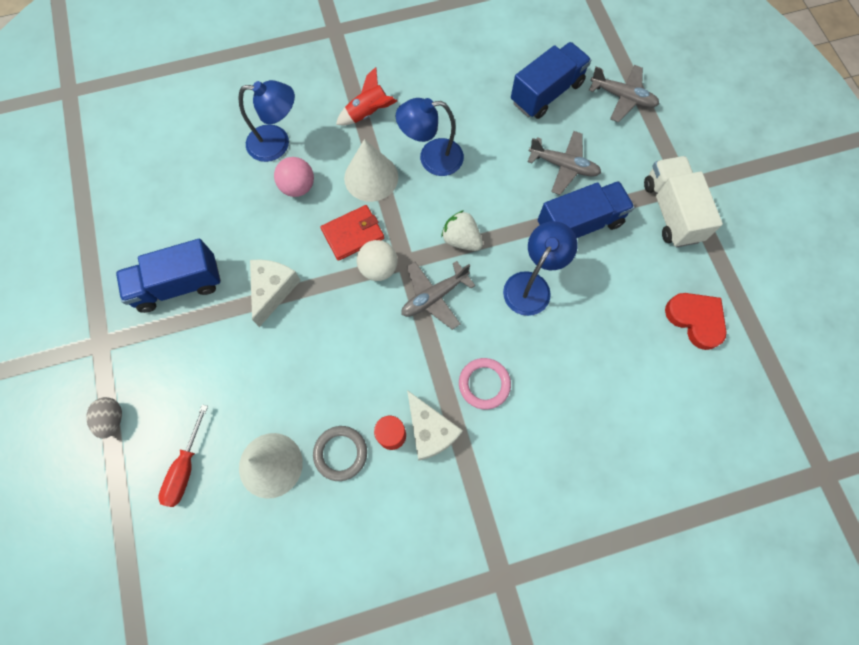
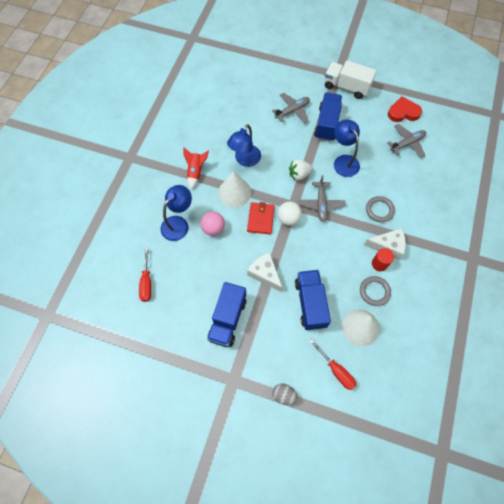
camera: 55 degrees left, 5 degrees down
(172, 162) = (146, 282): none -> red screwdriver
(484, 384) = (379, 210): pink ring -> grey ring
(546, 93) = (248, 92): blue truck -> blue truck (310, 303)
(622, 97) = (275, 66): grey plane -> grey plane (407, 143)

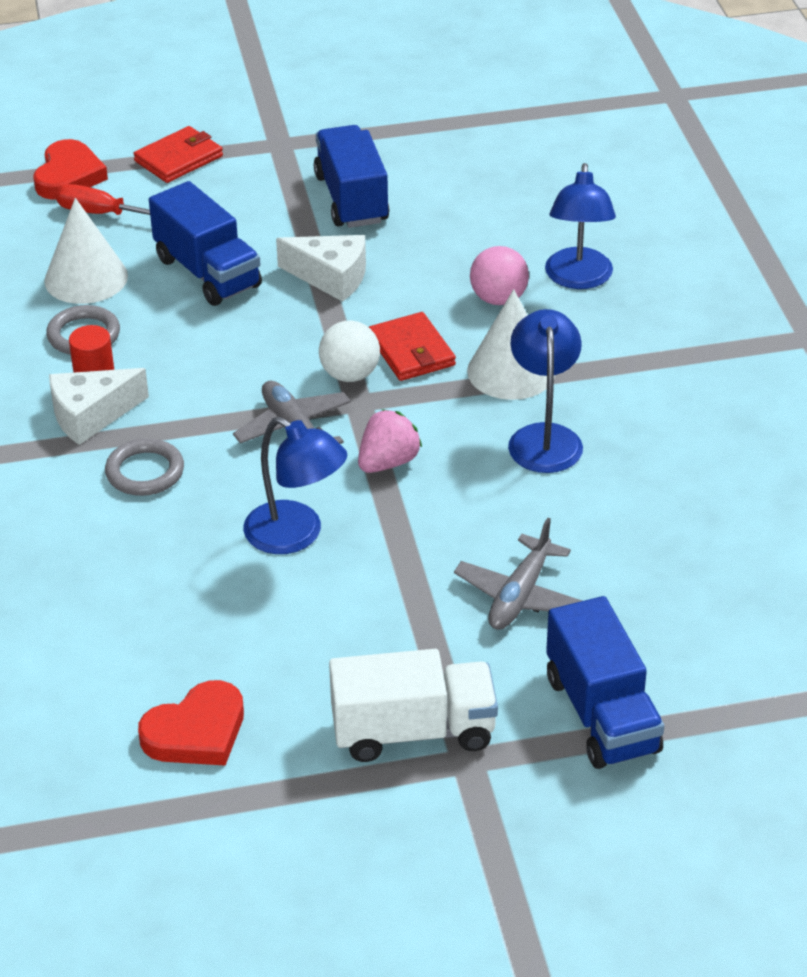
camera: 150 degrees right, 25 degrees down
(146, 282) = (549, 186): red screwdriver -> none
(195, 172) = (635, 371): red rocket -> none
(284, 395) = (179, 158): grey egg -> red wallet
(299, 174) = (388, 462): white strawberry -> pink strawberry
(327, 124) = (400, 604): blue truck -> blue truck (601, 714)
(340, 411) = (68, 176): none -> red heart
(407, 143) = (144, 649): grey plane -> none

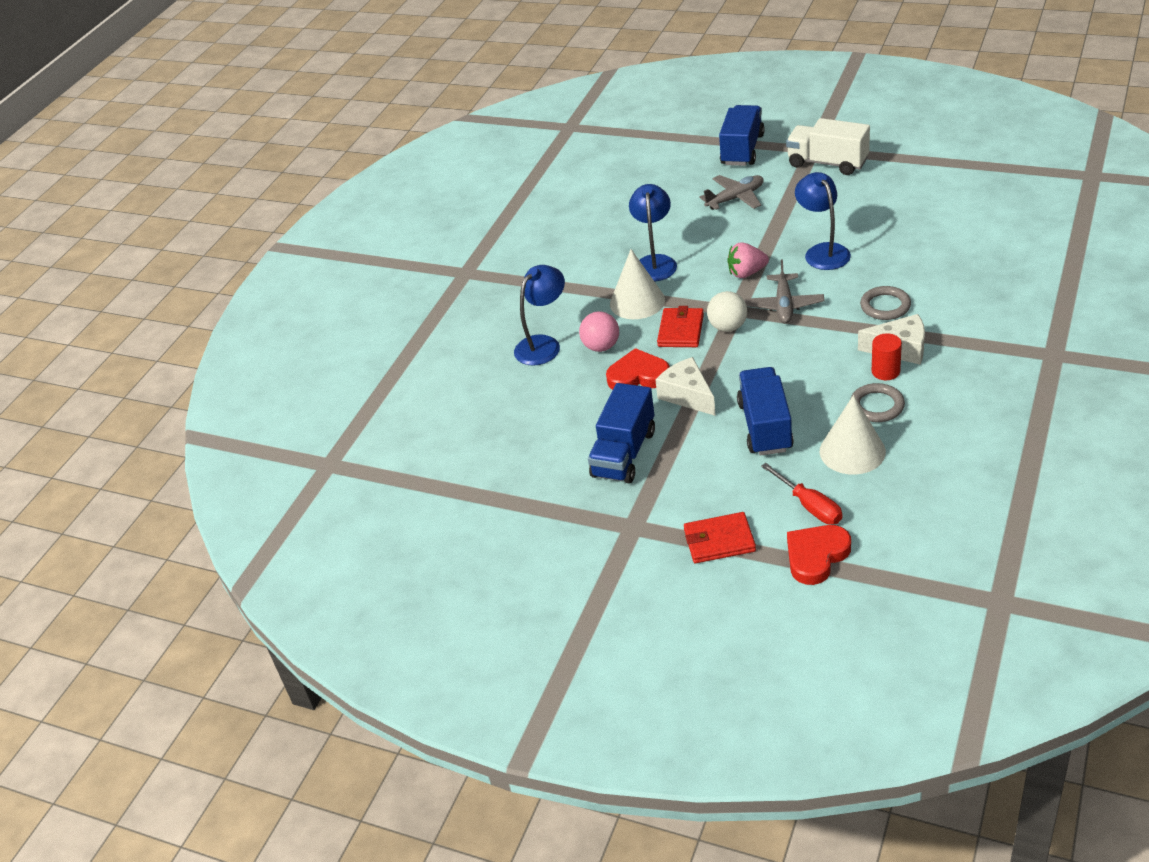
camera: 140 degrees left, 0 degrees up
(196, 732) = (926, 185): red heart -> red heart (638, 375)
(544, 437) = (655, 262): blue lamp -> blue lamp turned 150 degrees clockwise

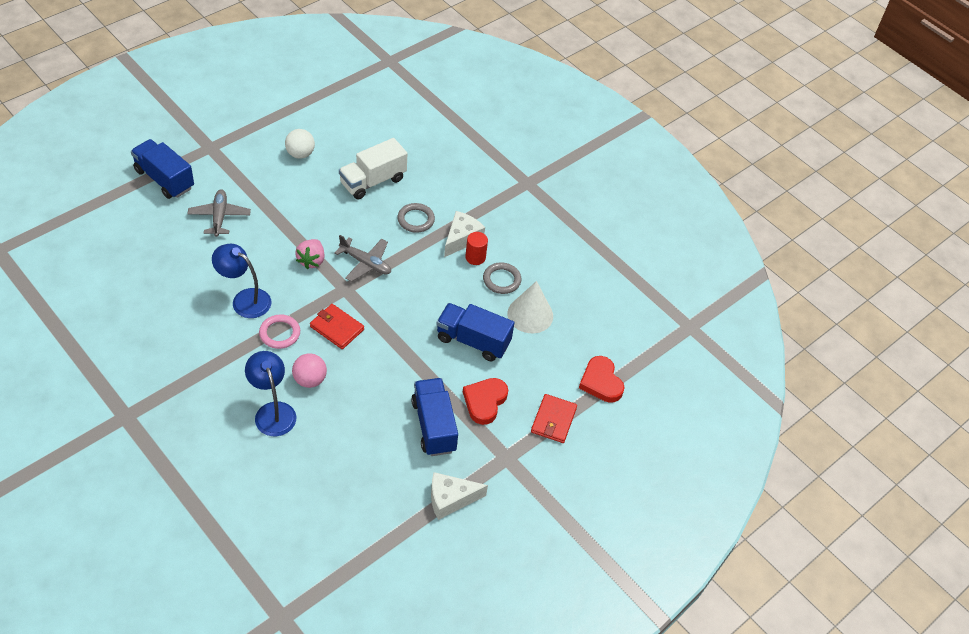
camera: 75 degrees left, 10 degrees up
(624, 453) = (434, 426): blue truck -> blue truck turned 150 degrees counterclockwise
(637, 301) = (280, 333): white cone -> pink ring
(638, 375) = (362, 376): red heart -> red heart (485, 402)
(687, 395) = (407, 362): white cheese -> white cheese (450, 499)
(728, 327) = (358, 302): white ball -> white ball (300, 154)
(810, 506) = (559, 361): red screwdriver -> none
(823, 251) = (330, 212): blue lamp -> none
(827, 163) = (236, 151): white truck -> white truck (373, 181)

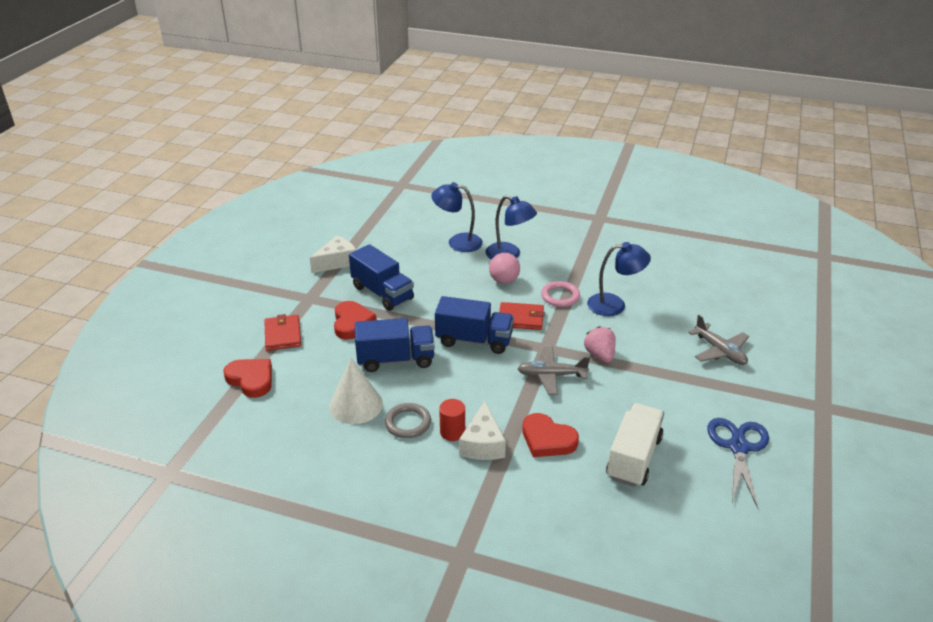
camera: 155 degrees right, 15 degrees down
(164, 179) = (809, 357): blue truck -> blue truck (474, 340)
(300, 154) = (738, 447): white ball -> blue scissors
(305, 461) = (457, 242): none -> blue lamp
(416, 220) = (547, 439): grey ring -> red heart

